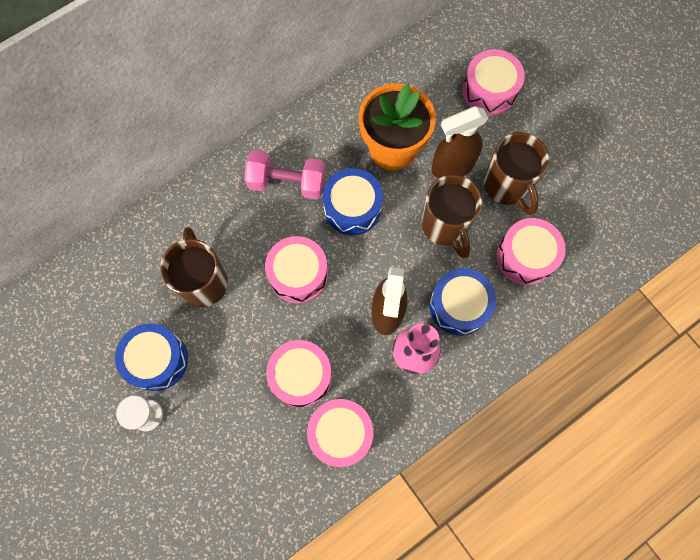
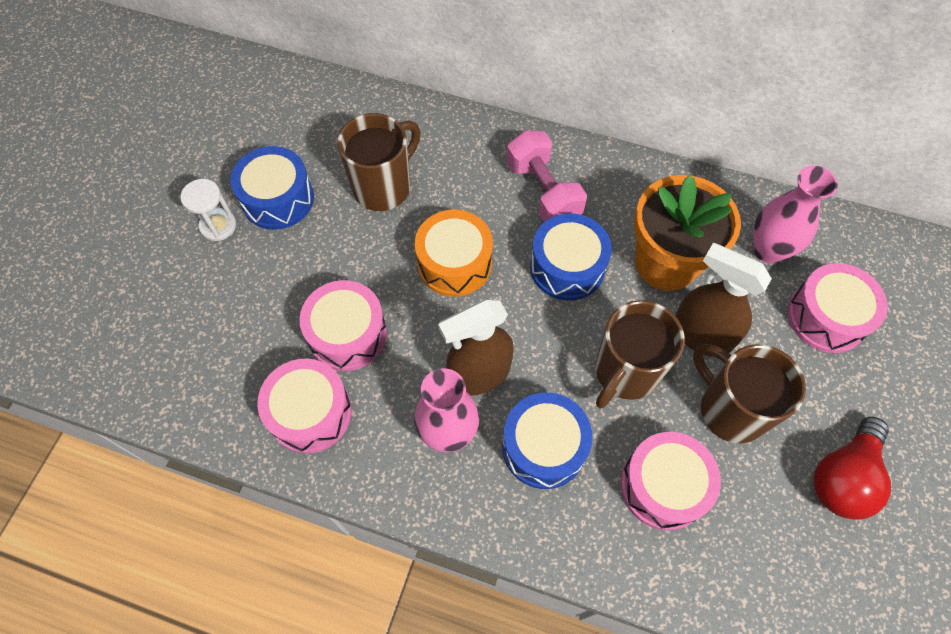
camera: 55 degrees right, 10 degrees down
(298, 274) = (454, 263): pink drum -> orange drum
(426, 85) = (768, 250): none -> pink vase
(507, 186) = (730, 409): brown mug -> brown mug turned 105 degrees clockwise
(582, 159) = (843, 477): none -> red light bulb

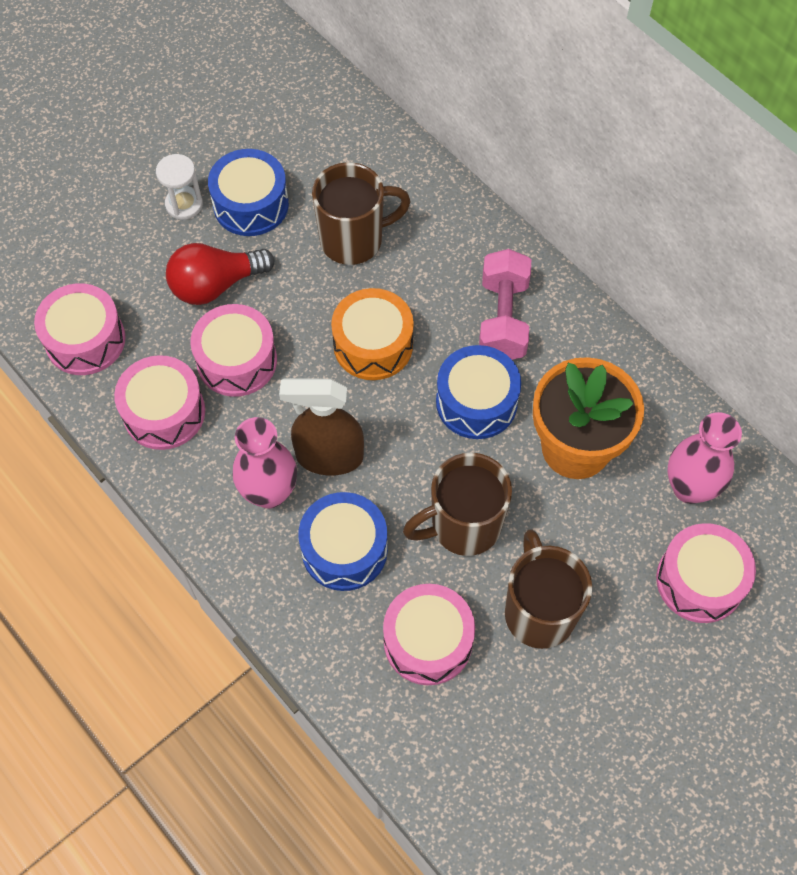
camera: 30 degrees right, 0 degrees up
(197, 386) = (85, 340): none -> pink drum
(700, 335) = (560, 531): brown spray bottle -> none
(843, 477) = (602, 727): red light bulb -> red light bulb (215, 285)

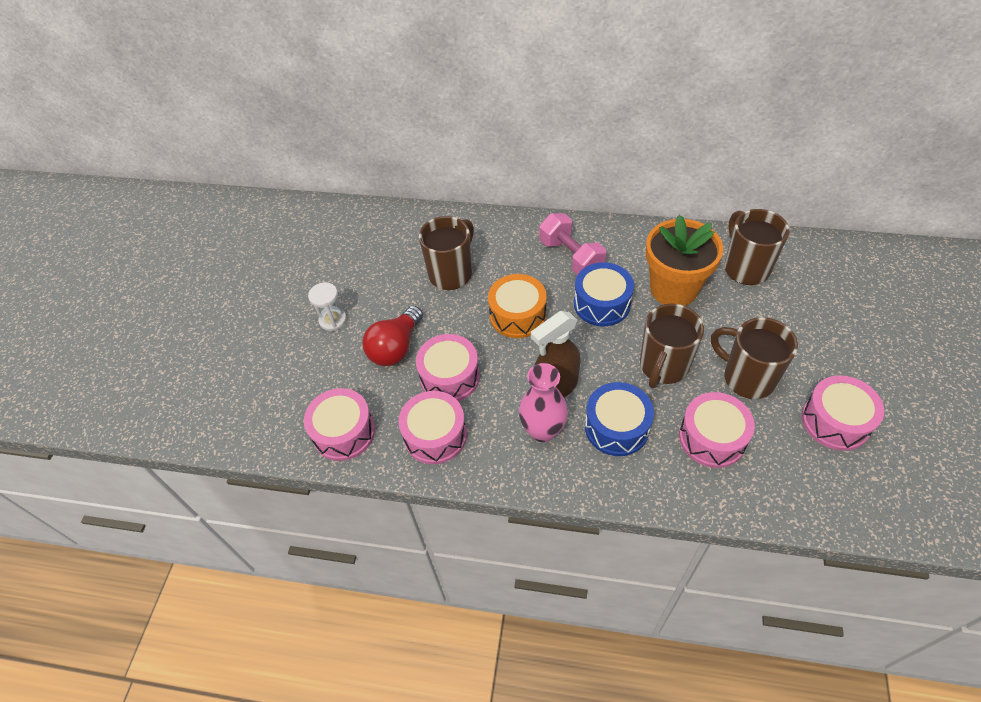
camera: 35 degrees left, 10 degrees down
(251, 204) = (374, 294): blue drum -> none
(689, 488) = (745, 268): pink vase -> brown mug
(699, 581) = (799, 305): pink drum -> pink drum (835, 421)

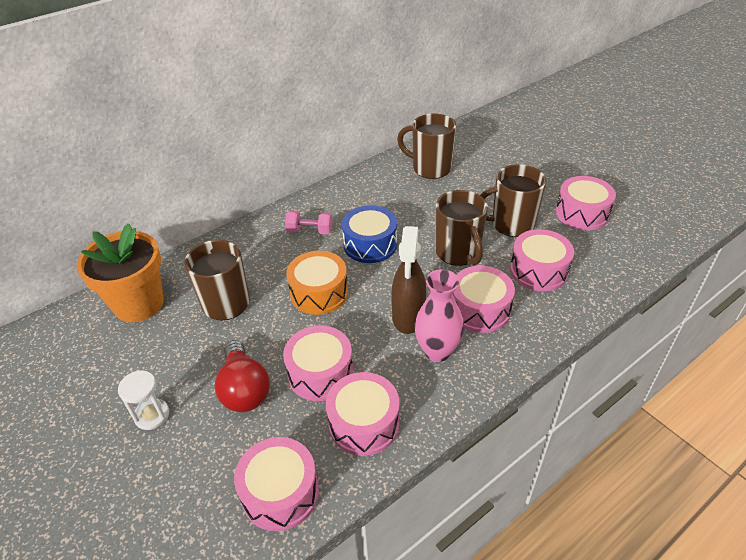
camera: 50 degrees left, 10 degrees down
(571, 257) = (310, 231): pink dumbbell -> pink dumbbell, size x0.65
(616, 427) = (479, 309): blue drum -> pink drum
(673, 289) = (404, 206): orange flower pot -> orange flower pot (139, 304)

